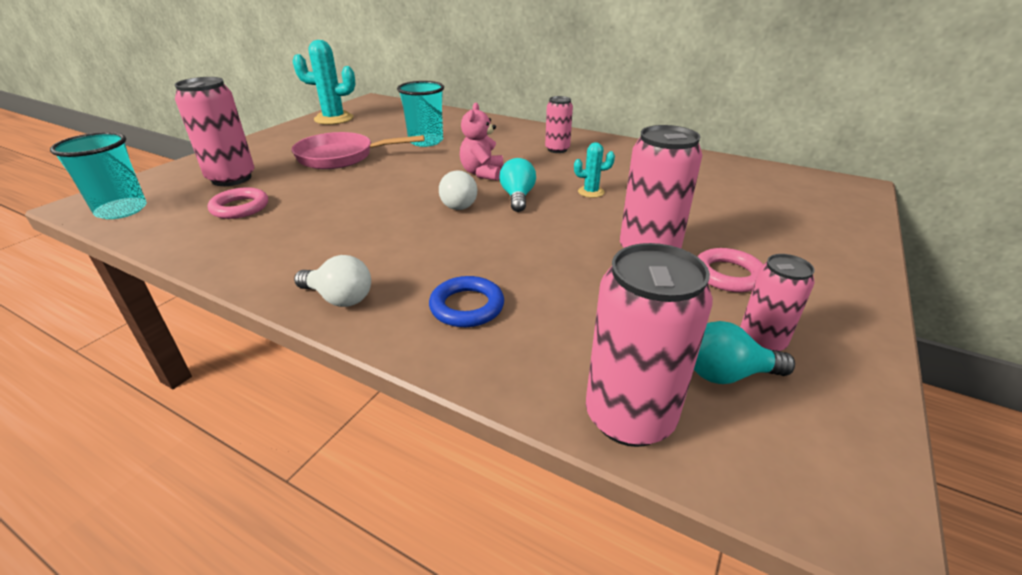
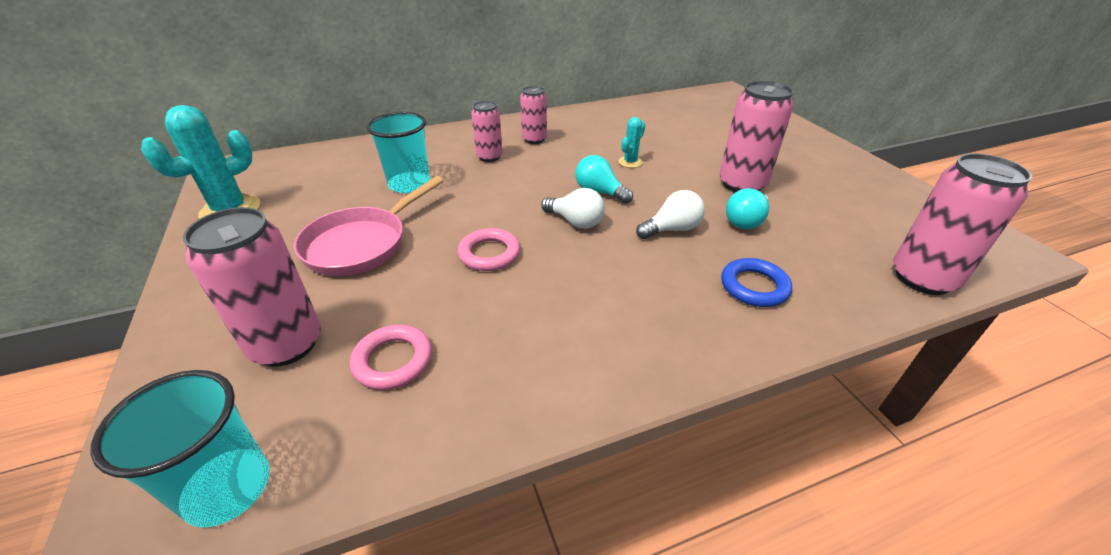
camera: 50 degrees left, 5 degrees up
(339, 298) = (685, 349): white light bulb -> white light bulb (672, 229)
(482, 173) = (530, 187): pink teddy bear -> none
(727, 374) = (896, 227): turquoise light bulb -> turquoise light bulb (745, 221)
(728, 275) = (794, 175): pink ring -> pink ring (489, 254)
(761, 341) = (871, 202): pink can -> pink can (489, 157)

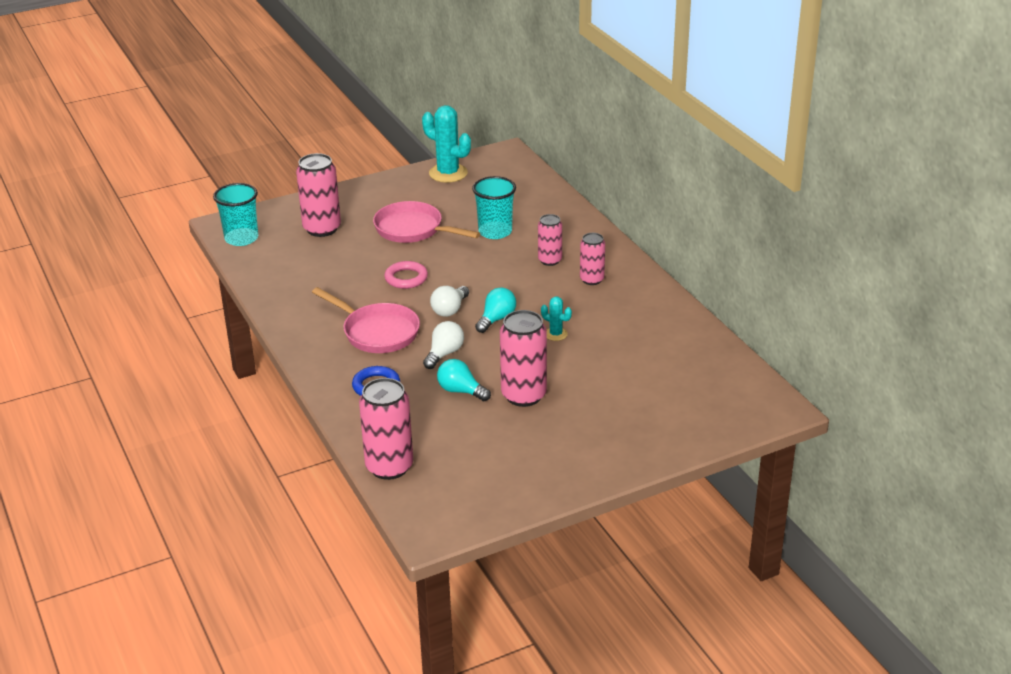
camera: 85 degrees right, 5 degrees down
(393, 360) = (310, 261): pink ring -> none
(624, 283) = (377, 332): none -> pink pan
(672, 229) = (444, 354): white light bulb -> white light bulb turned 120 degrees counterclockwise

